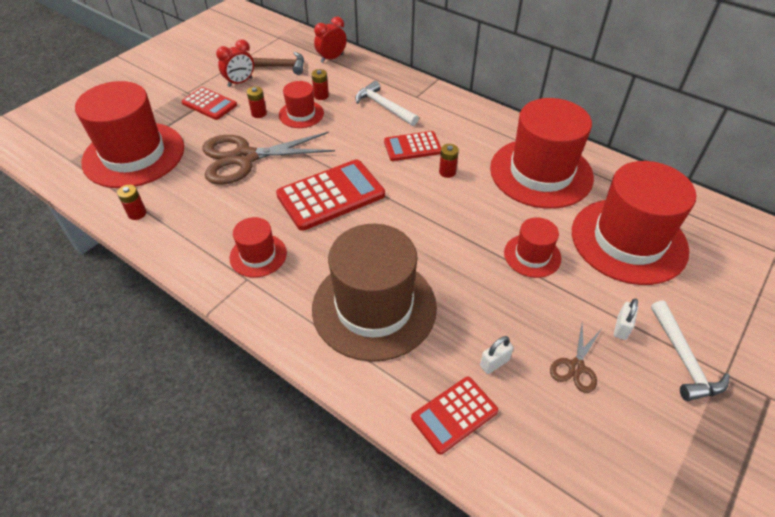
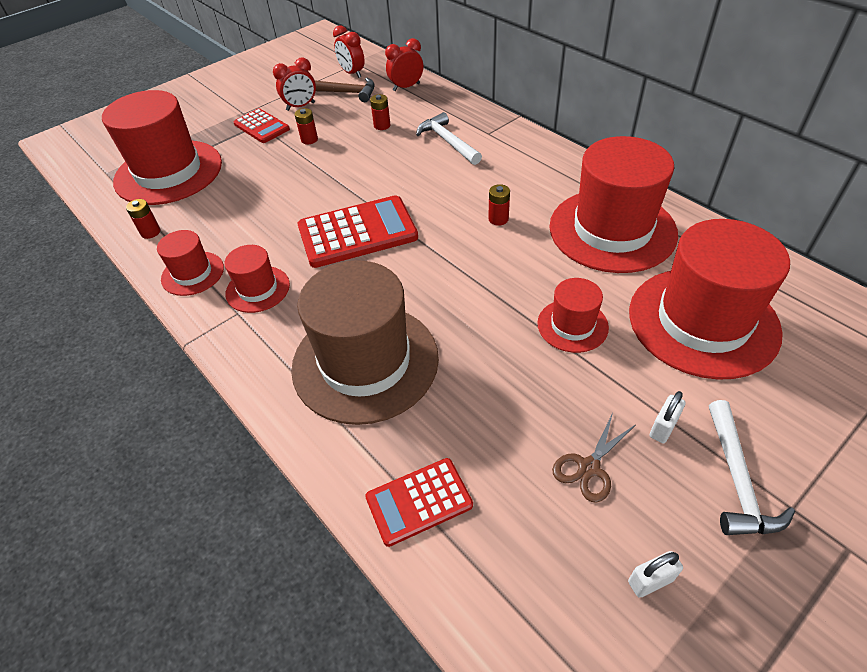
camera: 15 degrees right, 0 degrees up
(244, 158) = (279, 184): brown scissors -> none
(278, 48) = (352, 73): none -> red clock
(301, 114) = (354, 143): red hat -> red hat (192, 273)
(412, 147) = (466, 188): red calculator -> none
(494, 363) = (487, 447): white padlock -> white padlock (650, 581)

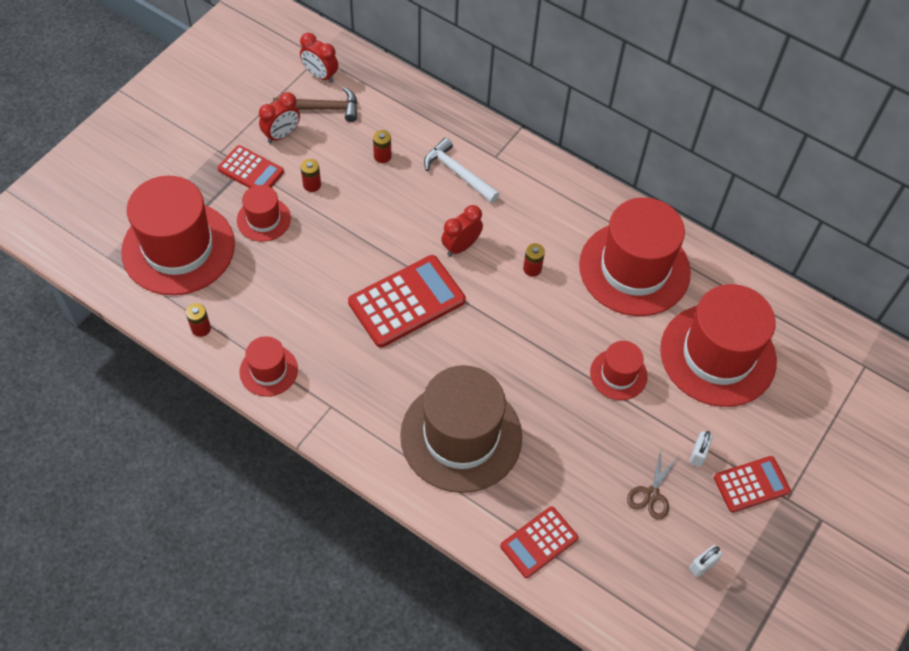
camera: 20 degrees left, 10 degrees up
(258, 289) = (338, 378): red hat -> red hat (263, 219)
(406, 87) = (389, 93): red clock -> red clock (461, 246)
(737, 479) = (751, 484): white hammer -> red calculator

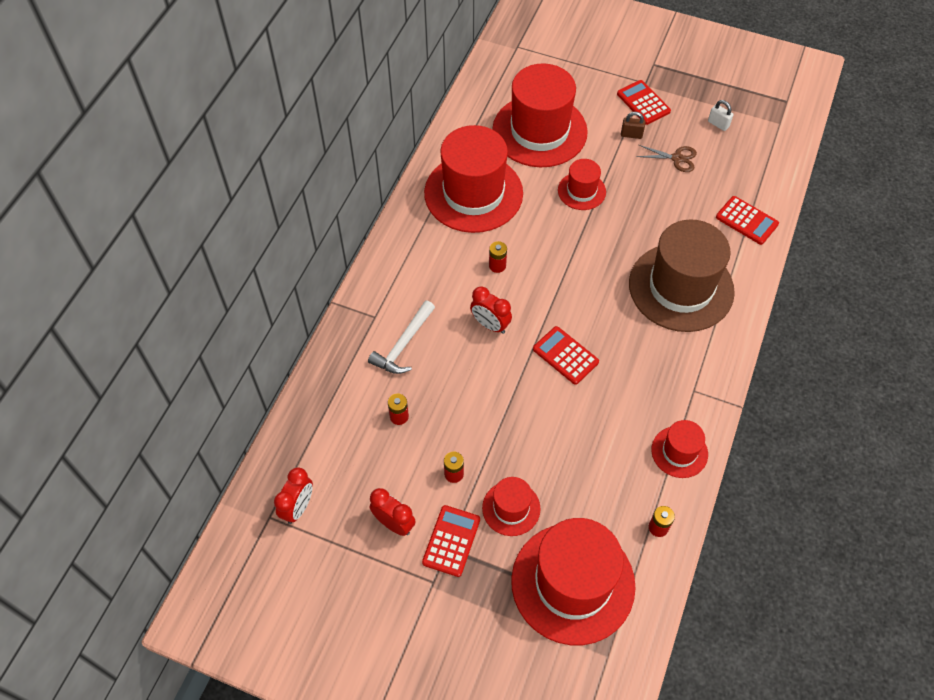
camera: 100 degrees left, 0 degrees up
(322, 108) = (346, 492): brown hammer -> none
(407, 302) = (565, 355): red calculator -> red calculator, size x0.60
(698, 453) = (631, 135): white padlock -> brown padlock

